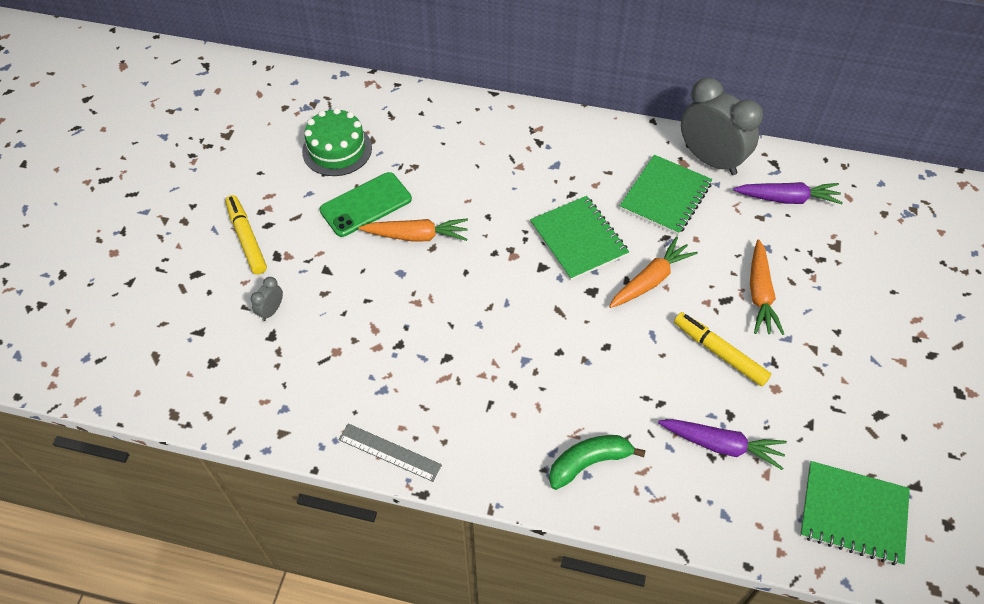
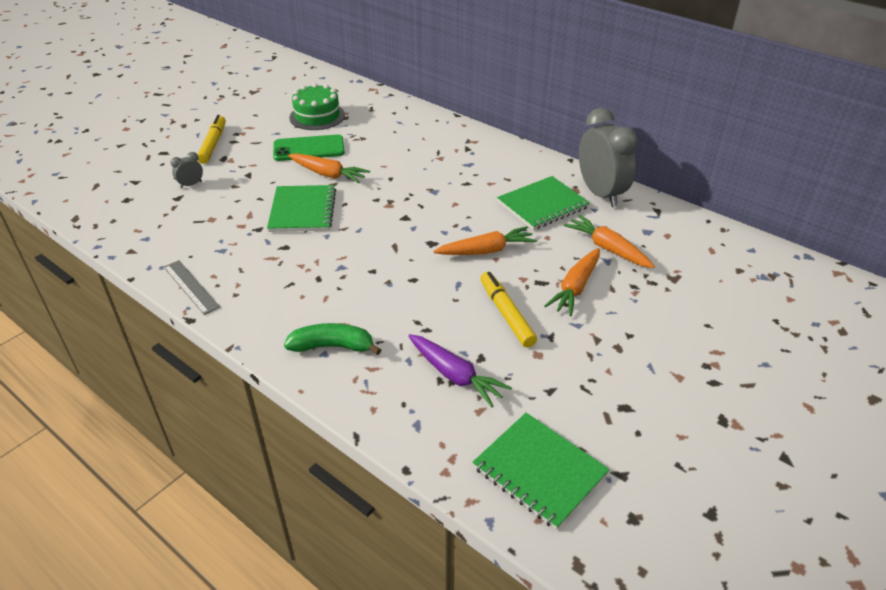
camera: 25 degrees right, 15 degrees down
(578, 239) = (448, 210): green notebook -> green notebook (303, 210)
(759, 232) = (607, 248): none -> orange carrot
(787, 199) = (651, 235): purple carrot -> none

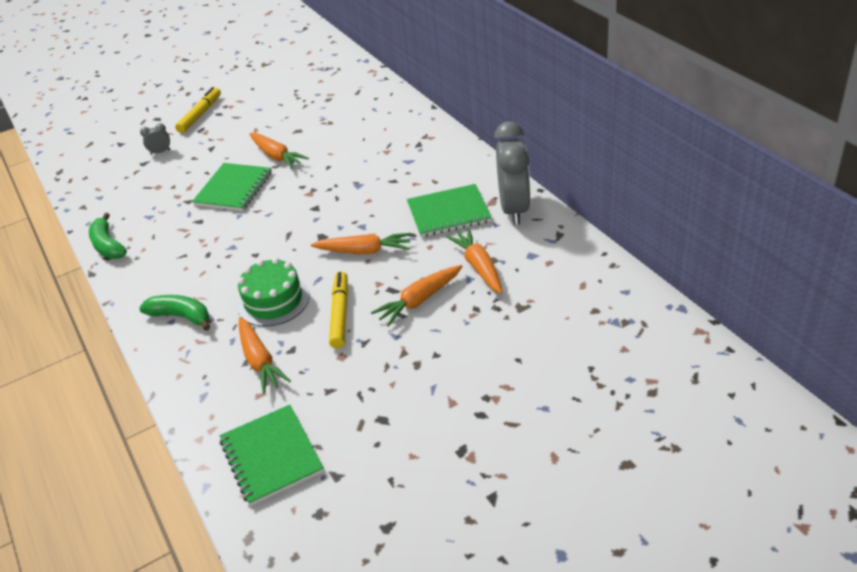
camera: 25 degrees right, 0 degrees up
(191, 287) = (108, 245): grey ruler -> green banana
(309, 149) = (276, 128): green phone -> none
(317, 116) = (304, 95): green cake -> green cake (273, 300)
(455, 375) = (260, 361): purple carrot -> orange carrot

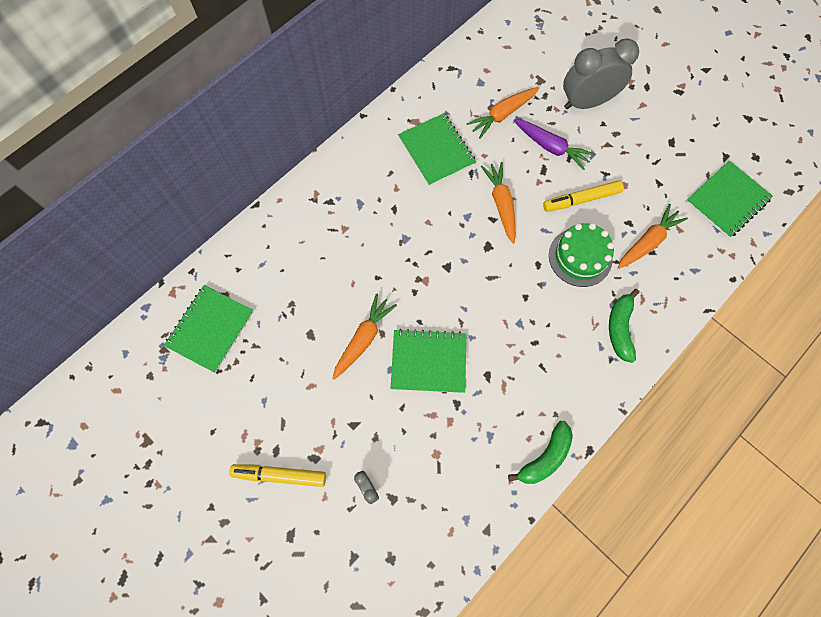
camera: 110 degrees left, 30 degrees up
(331, 86) = (210, 329): none -> green notebook
(419, 300) = (551, 147): orange carrot -> purple carrot
(514, 209) = (423, 103): grey clock -> grey clock (587, 102)

